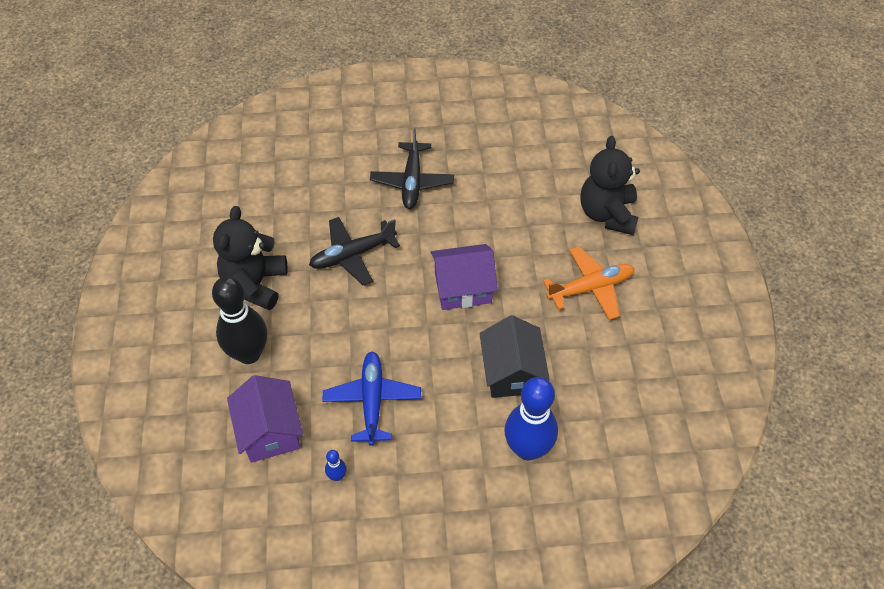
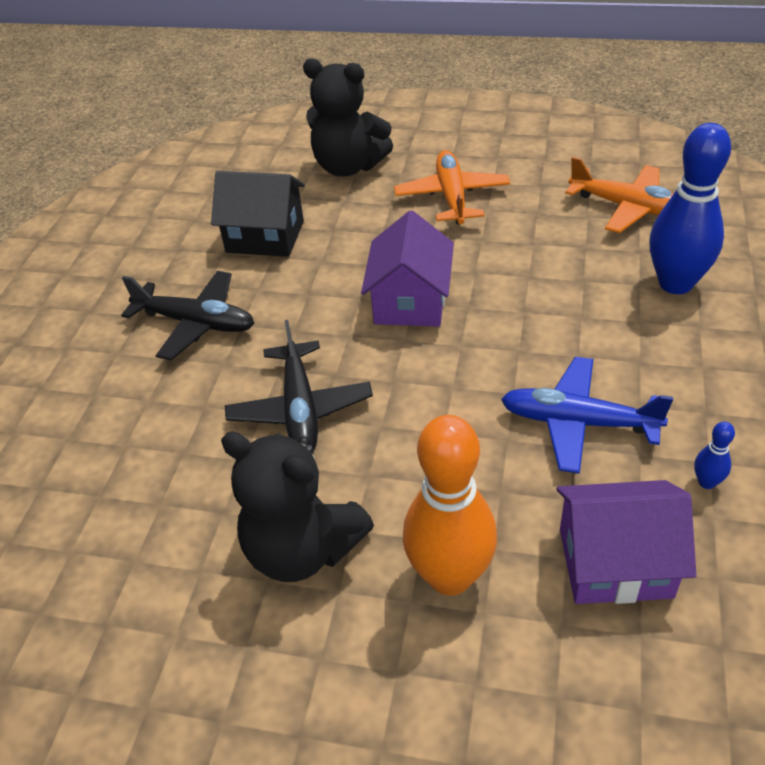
camera: 70 degrees left, 10 degrees down
(249, 354) = (450, 576): black bowling pin -> orange bowling pin
(511, 372) = (558, 278): black house -> black house (265, 236)
(616, 409) = (629, 208): none -> orange plane

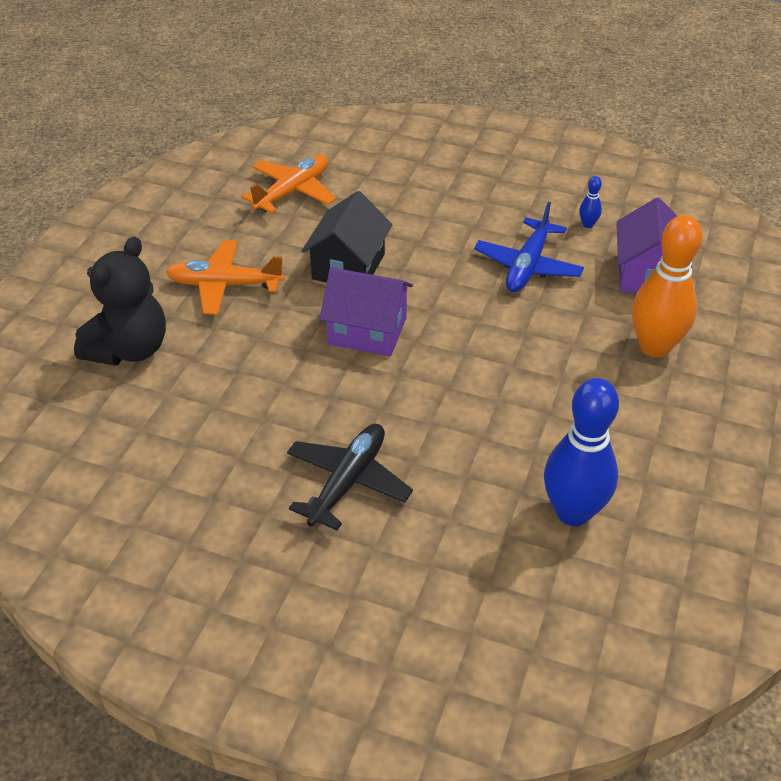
camera: 85 degrees left, 0 degrees up
(265, 236) = (225, 423): black house -> black house (348, 266)
(300, 409) = (484, 411): black plane -> none
(302, 549) = (628, 419): black teddy bear -> none
(675, 283) = (396, 192): blue bowling pin -> blue bowling pin (573, 512)

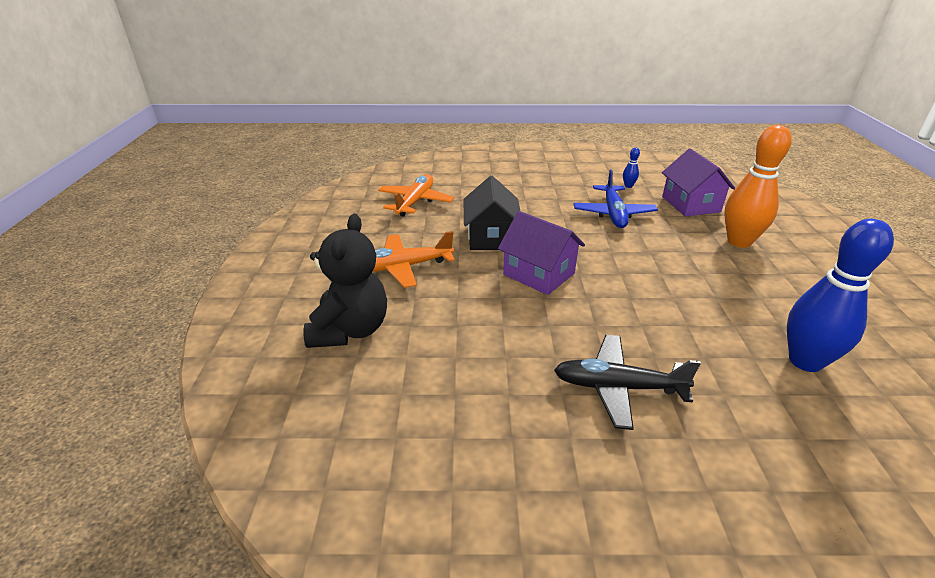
camera: 20 degrees left, 10 degrees down
(348, 481) = (617, 387): black plane -> black plane turned 90 degrees counterclockwise
(367, 331) = (538, 274): purple house -> purple house turned 45 degrees clockwise

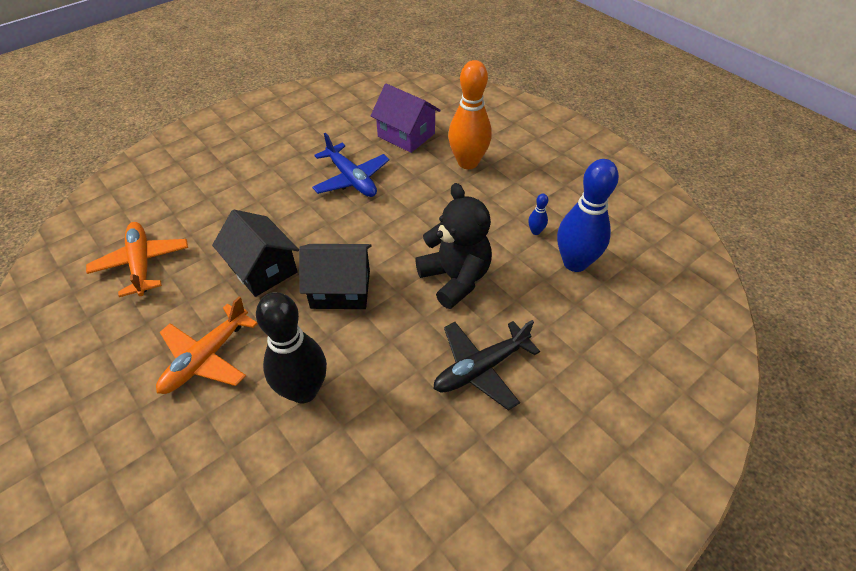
camera: 40 degrees left, 15 degrees up
(350, 330) = (220, 466): black teddy bear -> black teddy bear (455, 278)
(449, 319) = (303, 390): none -> black bowling pin
(538, 274) = (340, 289): purple house -> black house
(628, 186) = (340, 135): blue bowling pin -> blue bowling pin (535, 231)

